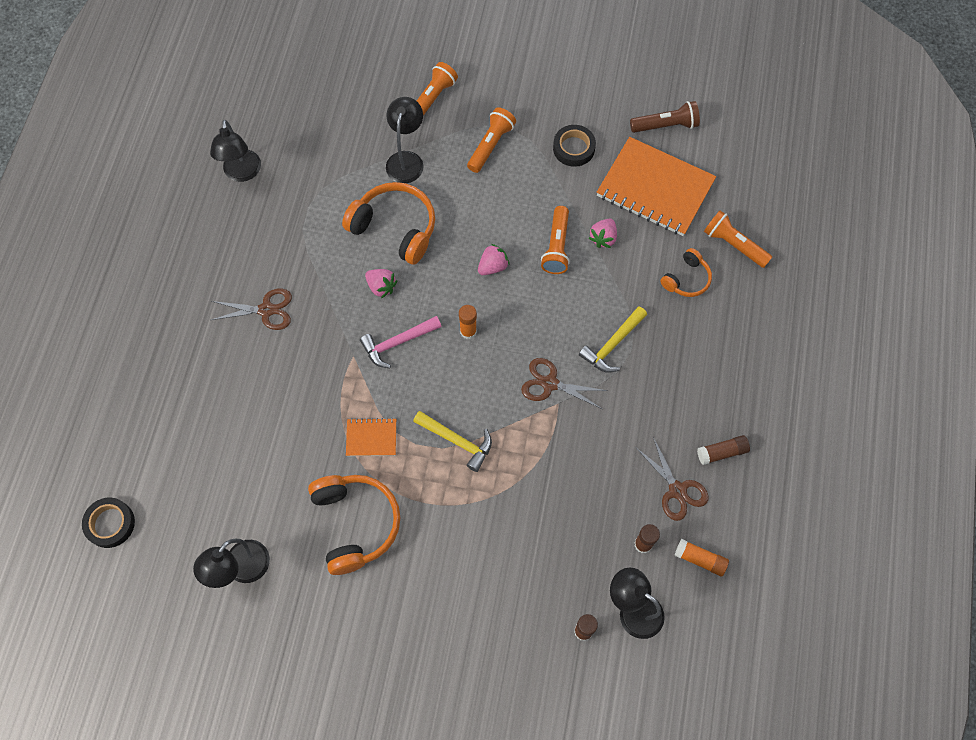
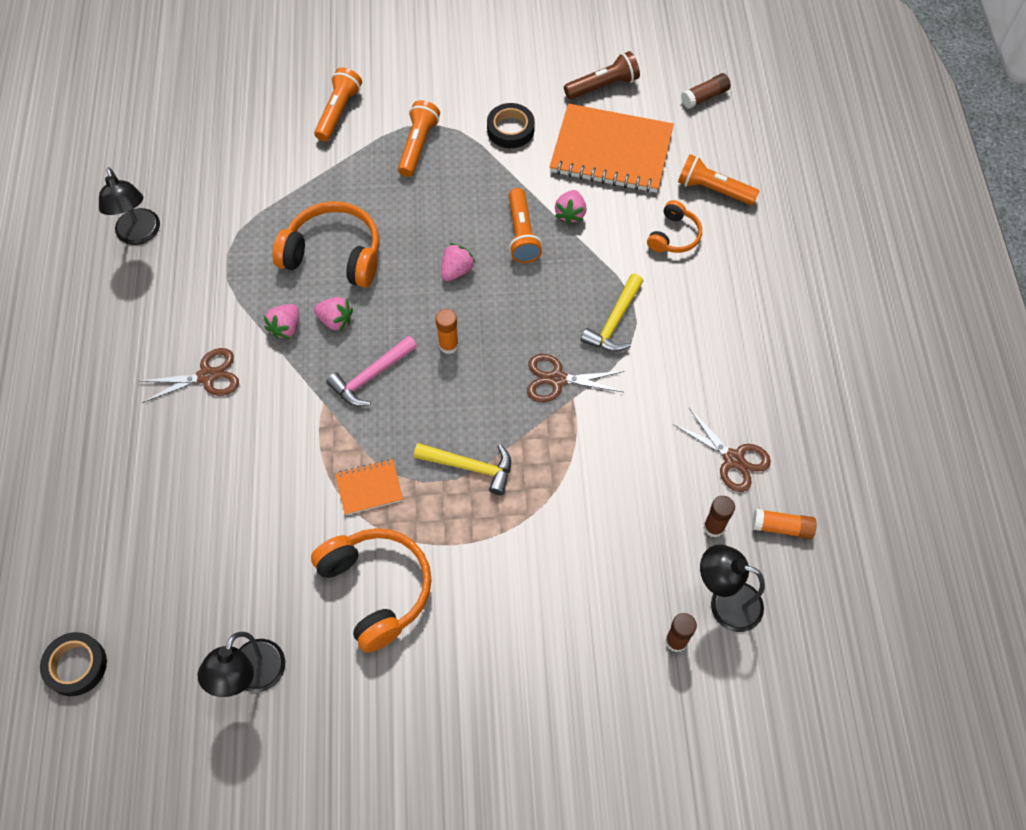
camera: 15 degrees left, 5 degrees down
(339, 283) = (286, 327): none -> pink strawberry
(406, 160) = (327, 180): black lamp -> none
(721, 452) = (769, 407): brown glue stick -> brown glue stick (704, 97)

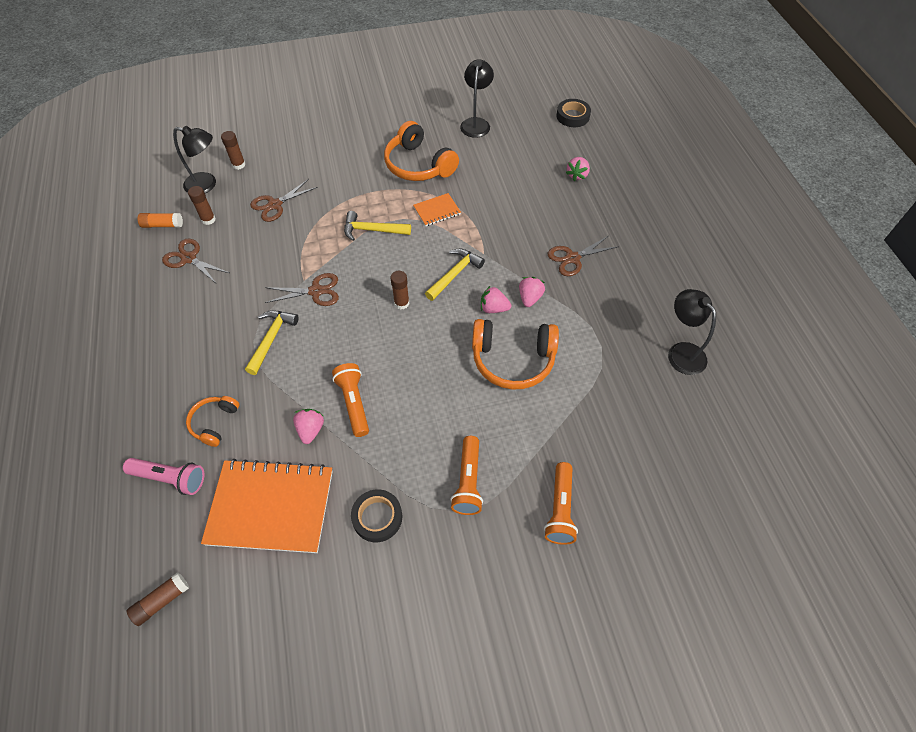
camera: 170 degrees right, 5 degrees down
(371, 377) = (454, 274): pink hammer -> yellow hammer
(448, 345) = (401, 303): orange glue stick -> brown glue stick
(456, 270) = (406, 362): pink strawberry -> pink strawberry (577, 175)
(603, 86) = (278, 596): brown flashlight -> none
(613, 540) = (275, 205): none -> brown scissors
(713, 189) = (170, 478): orange flashlight -> pink flashlight

